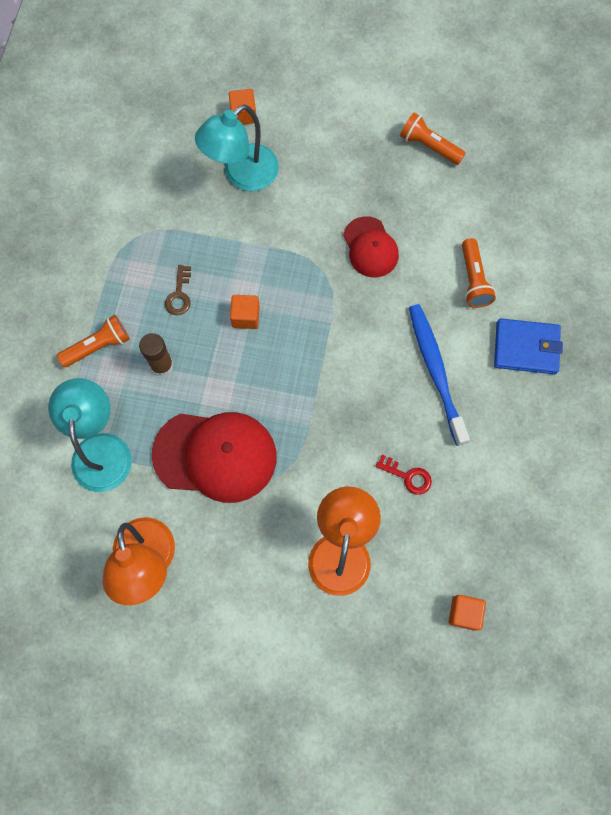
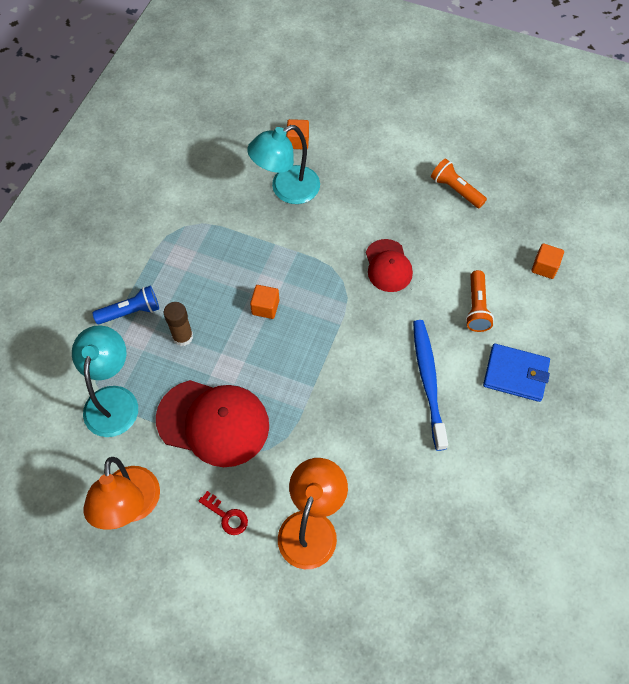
camera: 10 degrees right, 10 degrees down
(98, 346) = (131, 312): orange flashlight -> blue flashlight
(179, 295) = (211, 280): brown key -> none
(407, 476) = (385, 470): red key -> red key (226, 516)
(464, 613) = (417, 607): orange cube -> orange cube (544, 267)

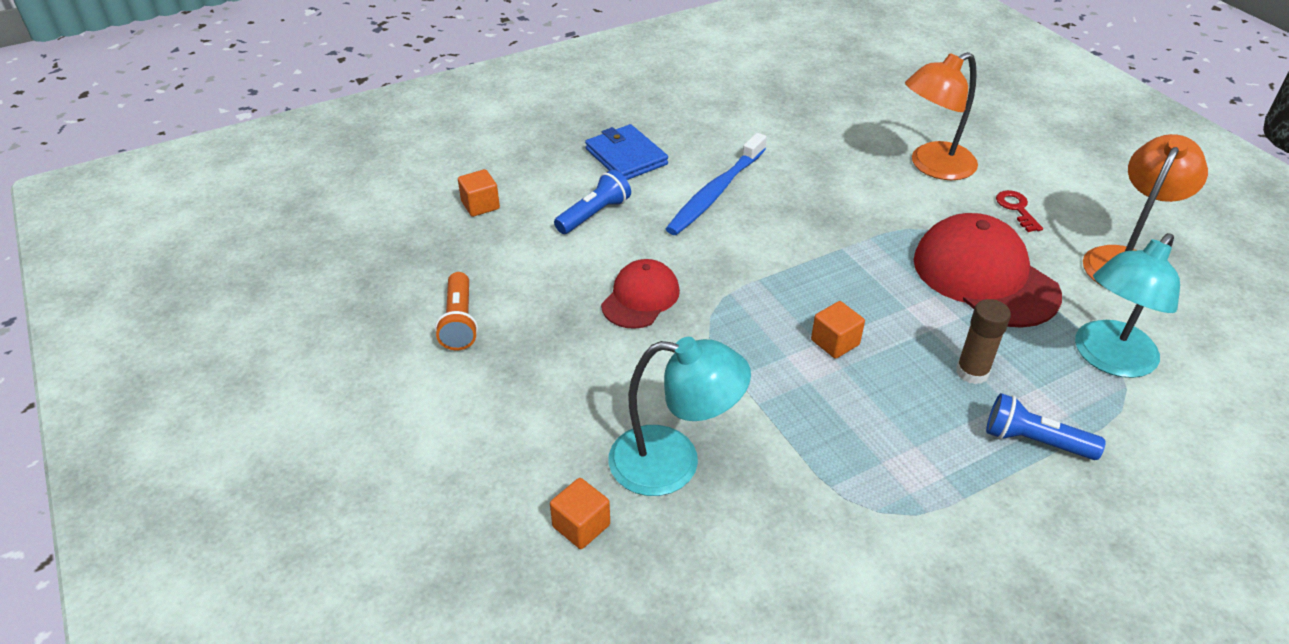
camera: 140 degrees left, 20 degrees down
(476, 307) = (594, 214): orange flashlight -> blue flashlight

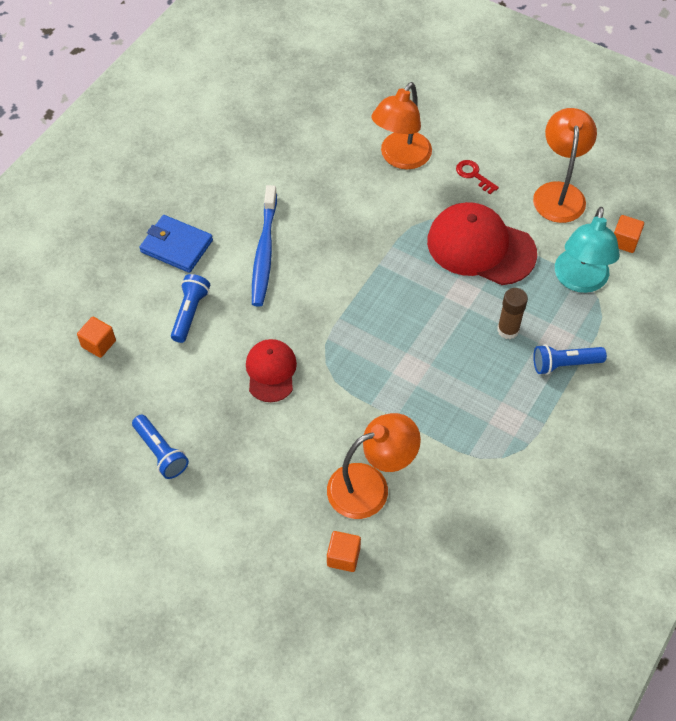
camera: 30 degrees left, 15 degrees up
(459, 322) = (161, 452): orange flashlight -> blue flashlight
(673, 462) = (370, 486): turquoise lamp -> orange lamp
(835, 342) = (416, 347): orange cube -> orange cube (624, 241)

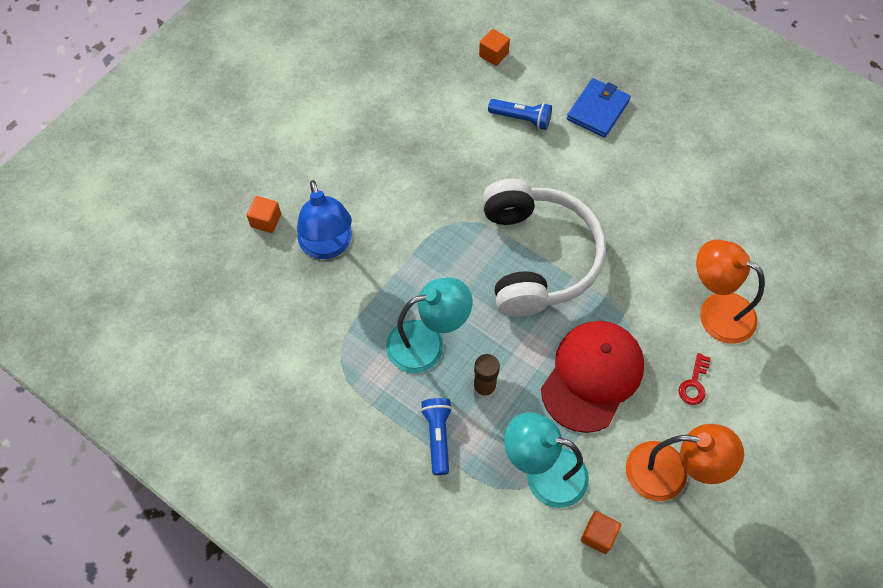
camera: 95 degrees right, 5 degrees up
(161, 452) = (383, 97): blue flashlight -> none
(264, 252) = (589, 179): blue toothbrush -> none
(271, 371) = (454, 178): red cap -> none
(361, 293) = (537, 257): none -> white headphones
(370, 486) = (328, 246): orange lamp -> blue lamp
(470, 380) = (427, 343): none -> turquoise lamp
(474, 175) = (694, 383): red key -> red key turned 150 degrees clockwise

